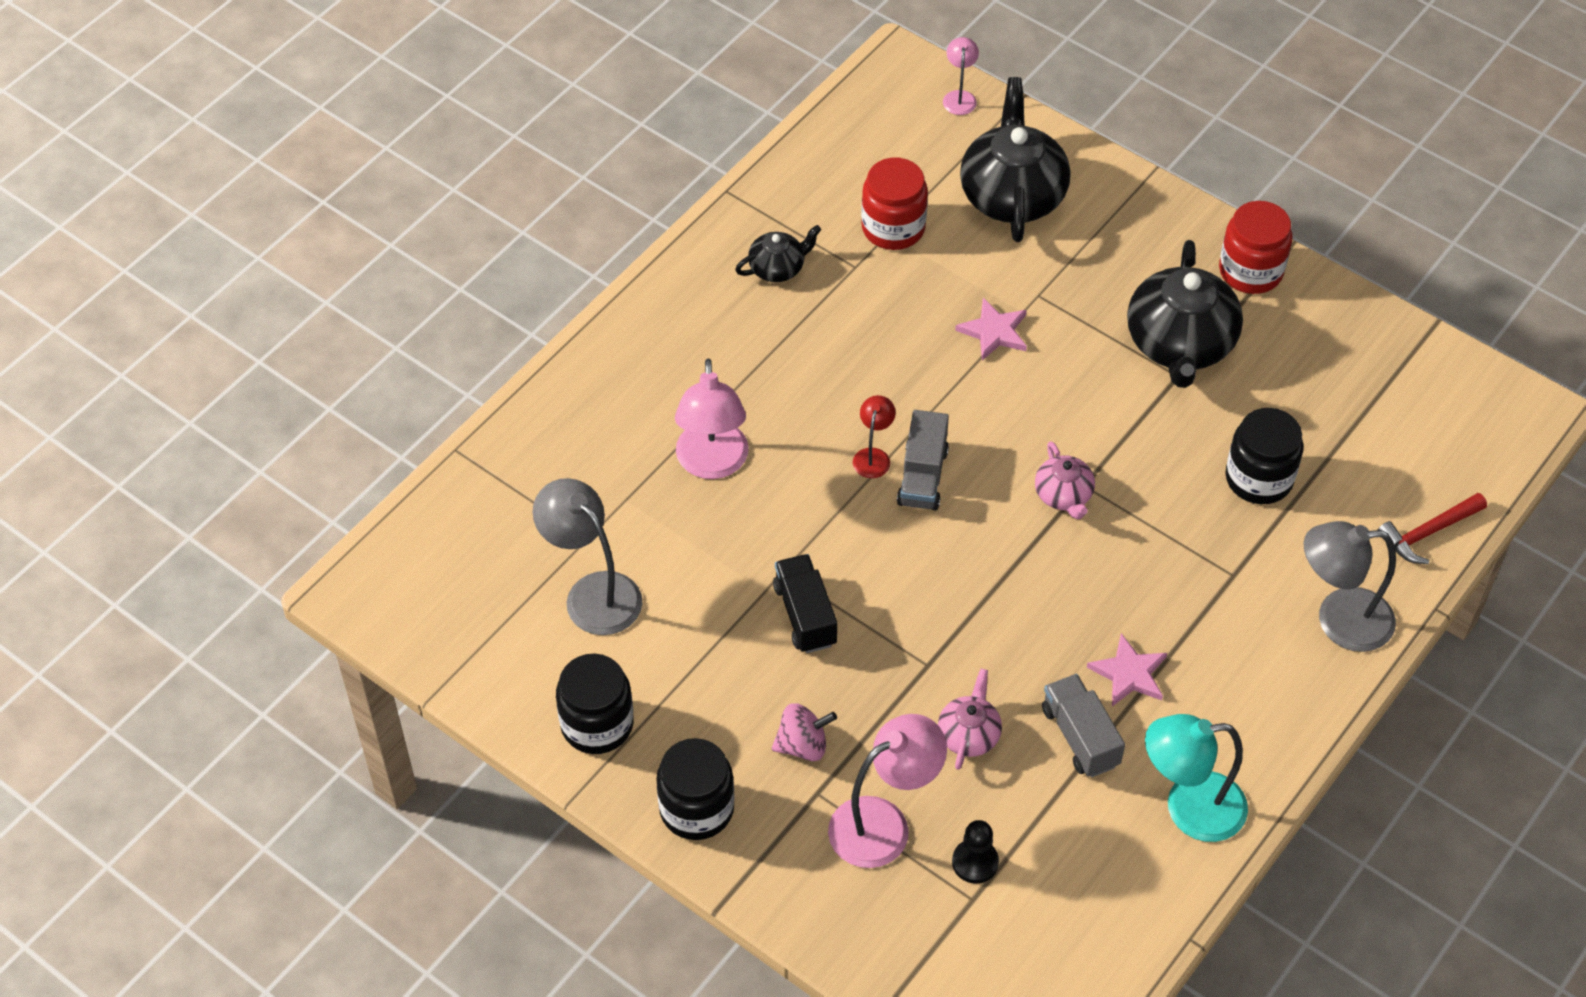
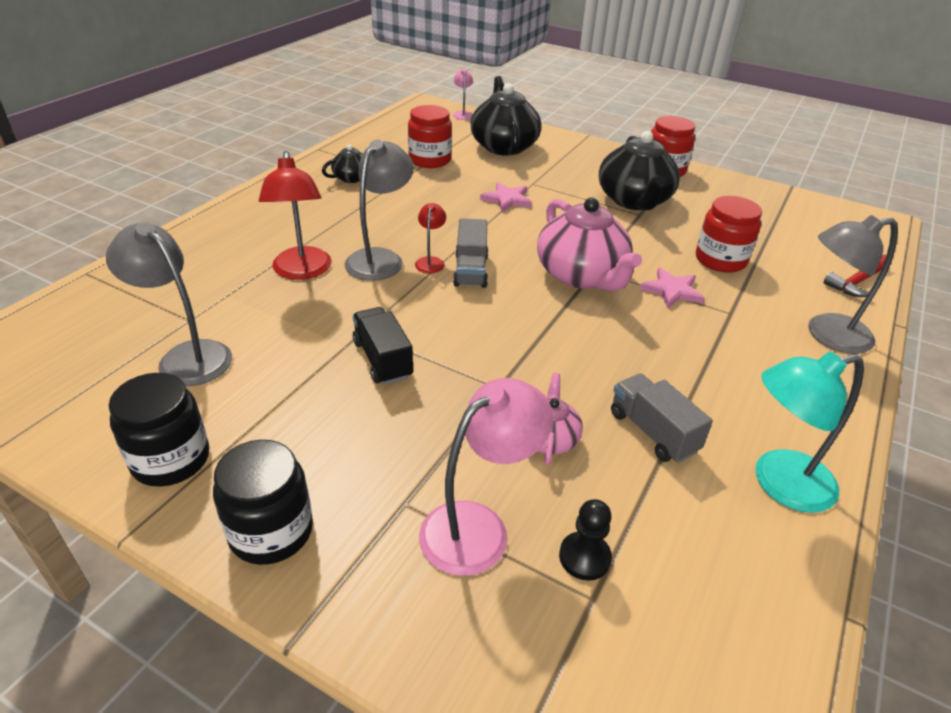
camera: 10 degrees left, 15 degrees down
(712, 464) = (302, 271): pink lamp -> red lamp
(803, 745) = (386, 461): pink spinning top -> none
(810, 446) = (380, 258): none -> grey lamp
(1064, 495) = (582, 275): pink teapot -> pink teapot, size x1.98
(1129, 673) = (677, 381): pink star -> pink star (672, 290)
(1259, 478) = (720, 260): black jar -> red jar

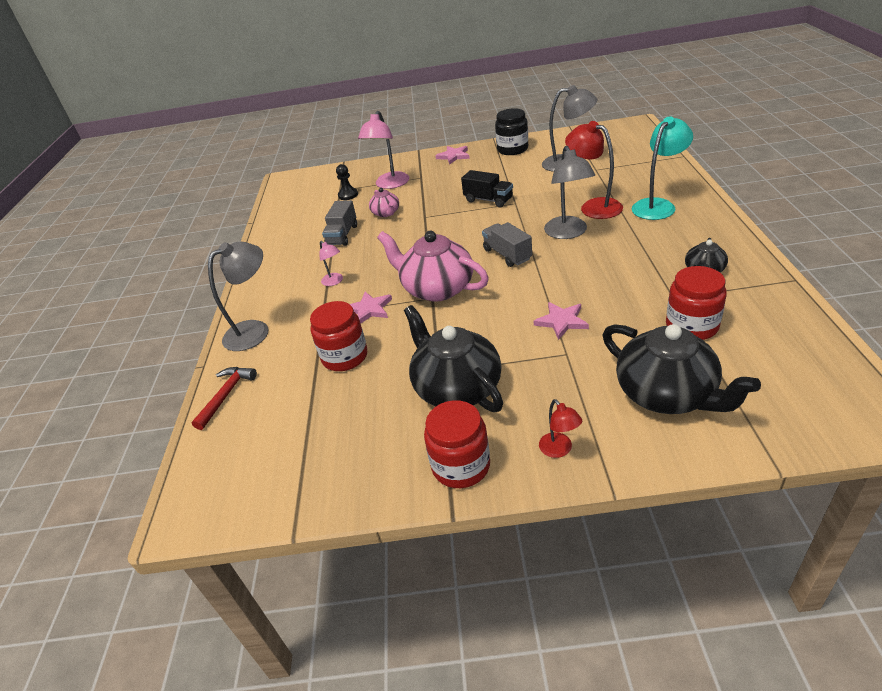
camera: 155 degrees right, 0 degrees up
(271, 531) = (454, 156): black jar -> pink star
(430, 261) = (538, 247): red lamp -> red lamp (559, 450)
(462, 114) = (809, 430): pink lamp -> pink lamp (334, 281)
(653, 432) = (342, 235): grey truck -> grey truck turned 75 degrees clockwise
(779, 484) = (280, 244): turquoise lamp -> turquoise lamp (658, 205)

